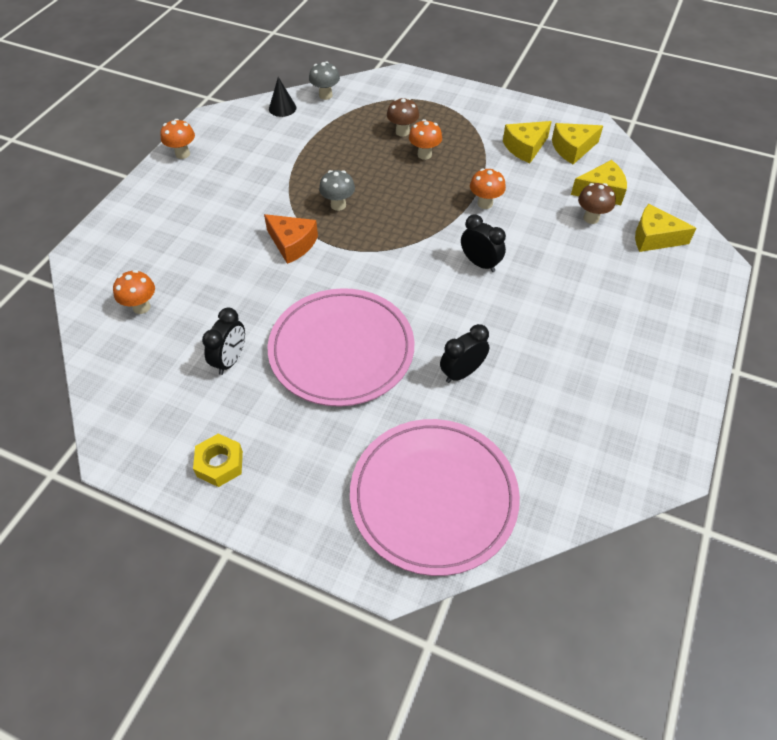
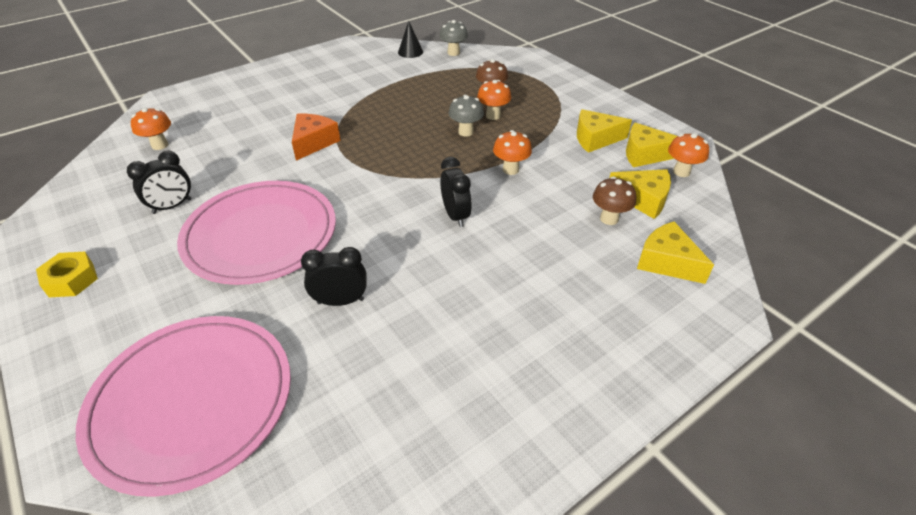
camera: 30 degrees right, 10 degrees down
(182, 154) = (305, 60): orange mushroom -> orange mushroom (681, 172)
(292, 244) = (313, 142): orange cheese -> orange cheese turned 135 degrees counterclockwise
(338, 205) = (380, 128): grey mushroom -> grey mushroom (466, 132)

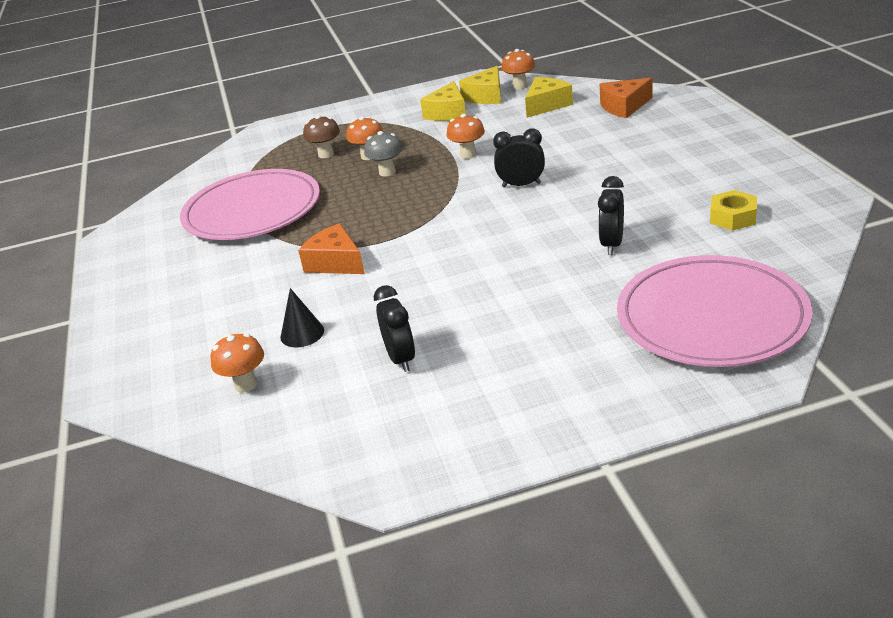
camera: 65 degrees left, 10 degrees down
(71, 280) = (505, 421): yellow nut -> yellow nut (733, 217)
(261, 235) = (492, 292): pink plate -> pink plate (252, 211)
(410, 52) = (180, 196): black cone -> black cone (302, 333)
(453, 53) = (212, 169): grey mushroom -> none
(609, 219) = (563, 121): brown mushroom -> none
(667, 262) = (624, 107): yellow cheese -> orange cheese

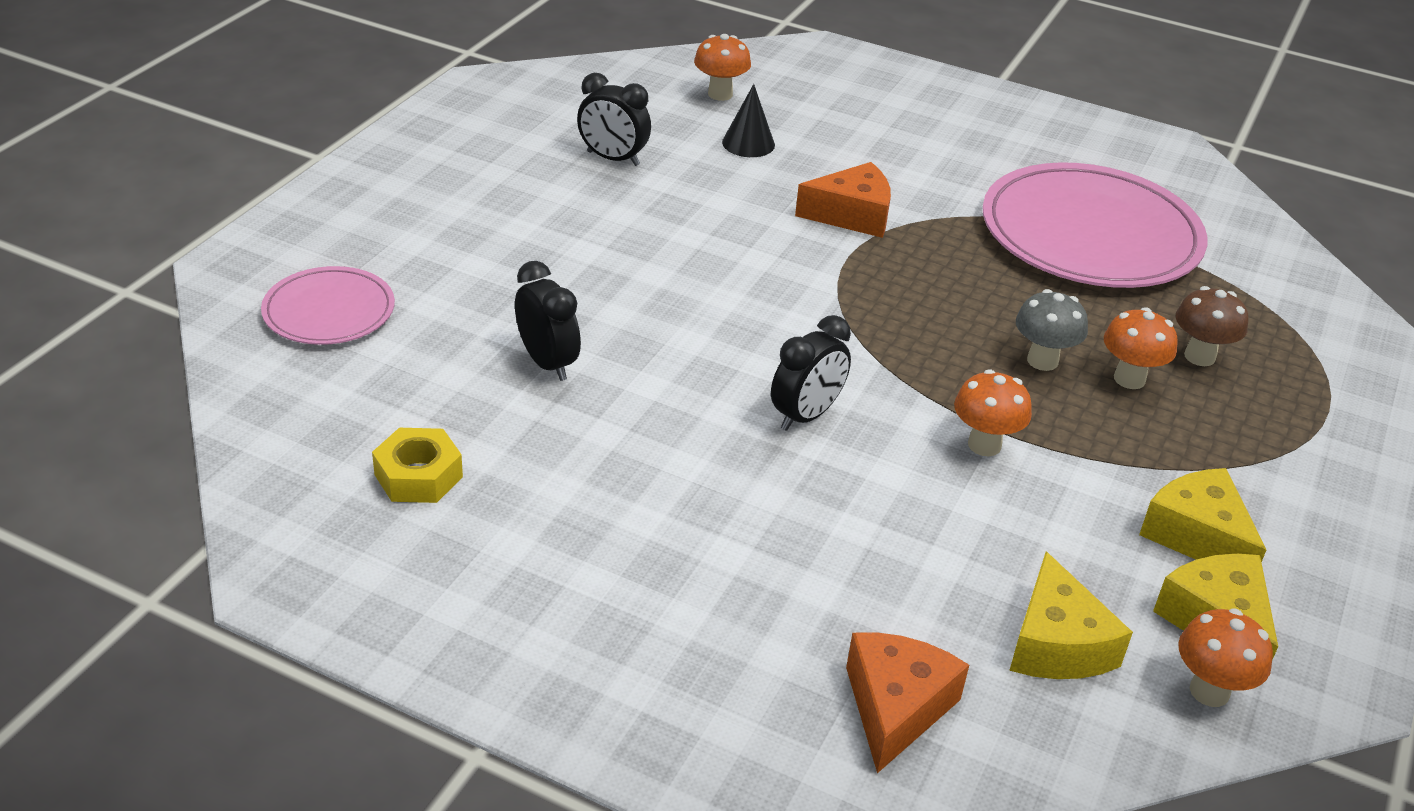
camera: 125 degrees right, 5 degrees up
(711, 317) = (329, 311): pink plate -> pink plate, size x0.52

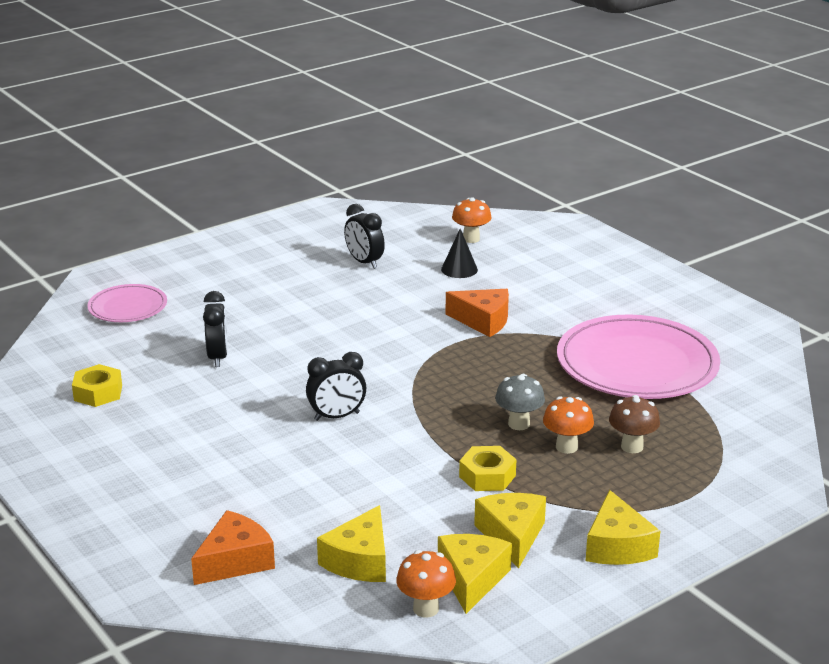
camera: 30 degrees right, 10 degrees down
(984, 445) = (429, 457): orange mushroom -> none
(1082, 452) = (487, 476): none -> yellow nut
(1324, 509) = (617, 546): none -> yellow cheese

